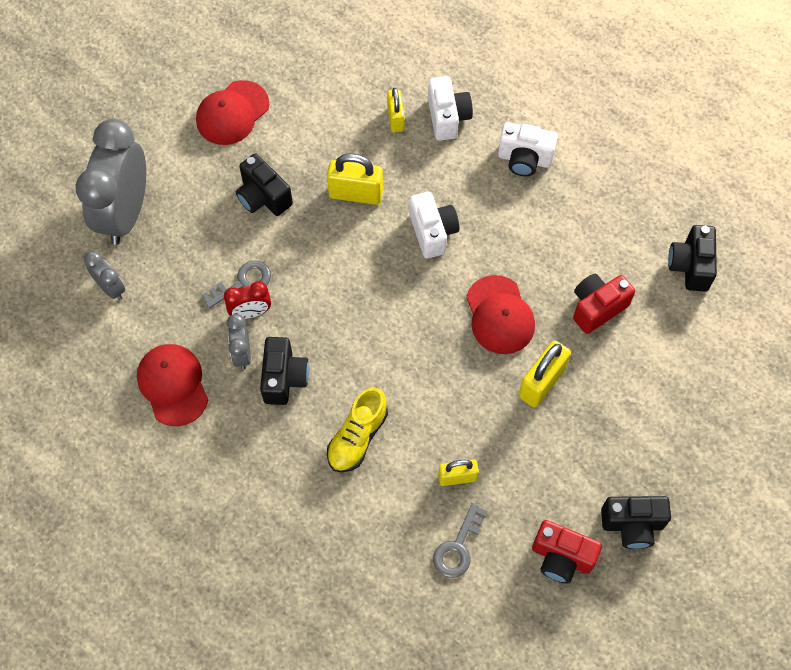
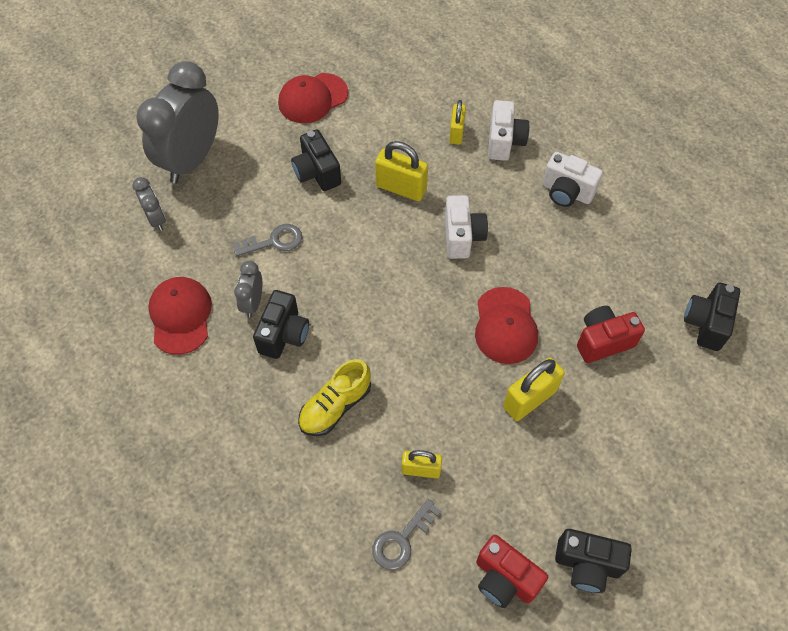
camera: 15 degrees right, 5 degrees down
(250, 312) = (272, 269): red clock -> none

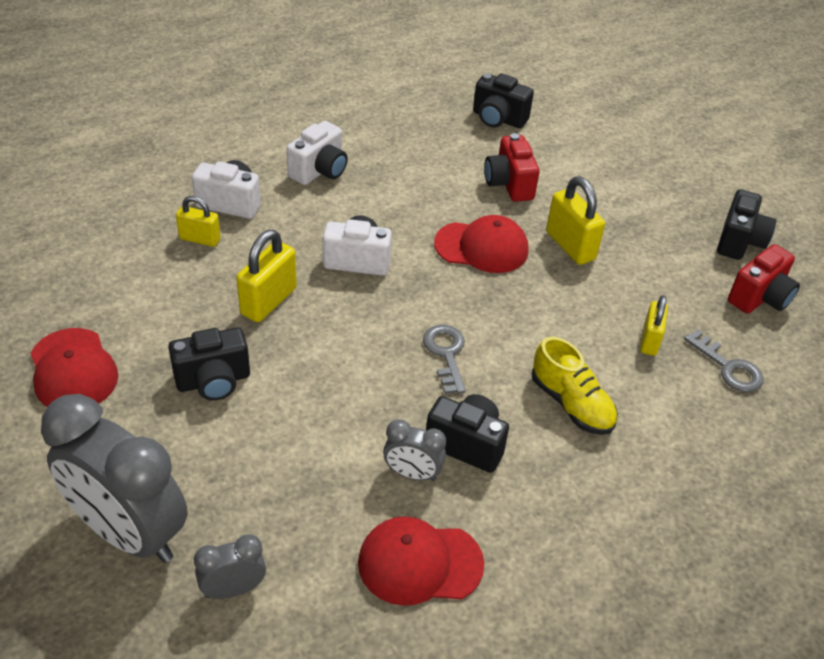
camera: 85 degrees left, 15 degrees down
(274, 241) = (316, 440): grey key -> grey key (446, 354)

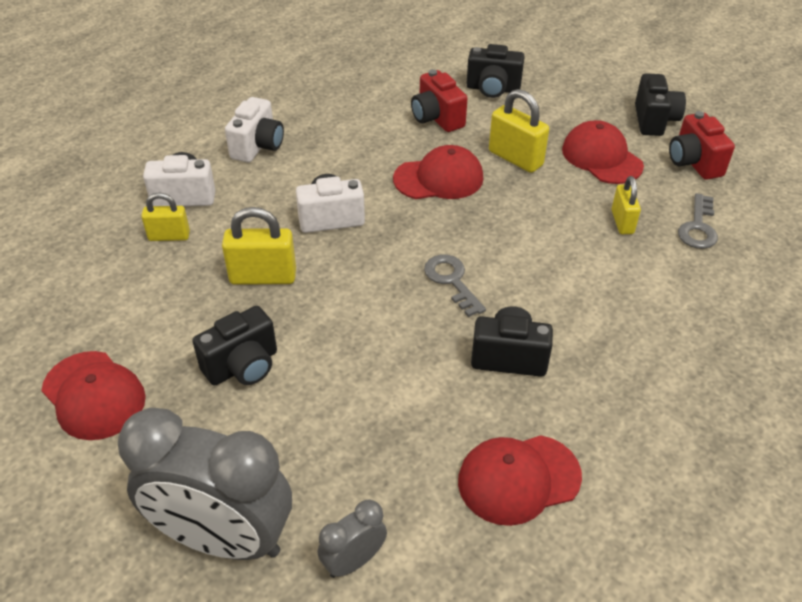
camera: 15 degrees left, 0 degrees up
(268, 301) = (263, 277): yellow padlock -> yellow padlock turned 75 degrees clockwise
(412, 474) = (472, 398): grey clock -> none
(498, 119) = (400, 65): black camera -> black camera (493, 89)
(571, 404) = (583, 295): yellow shoe -> none
(662, 267) = (601, 157): none -> red cap
(728, 367) = (698, 227): grey key -> grey key turned 75 degrees clockwise
(760, 298) = (693, 163): red camera -> red camera turned 135 degrees clockwise

